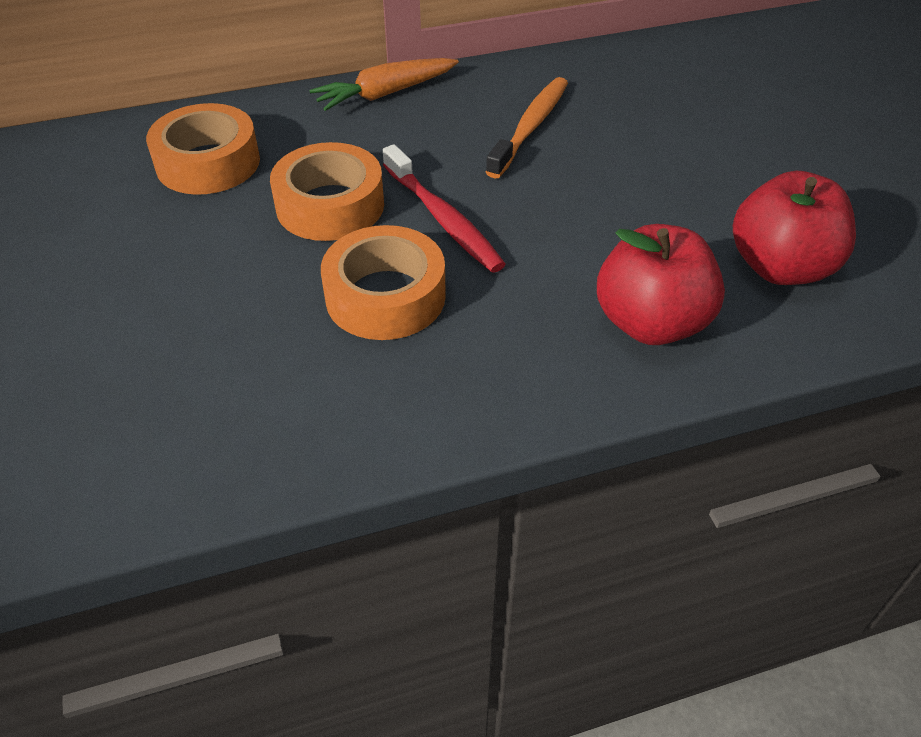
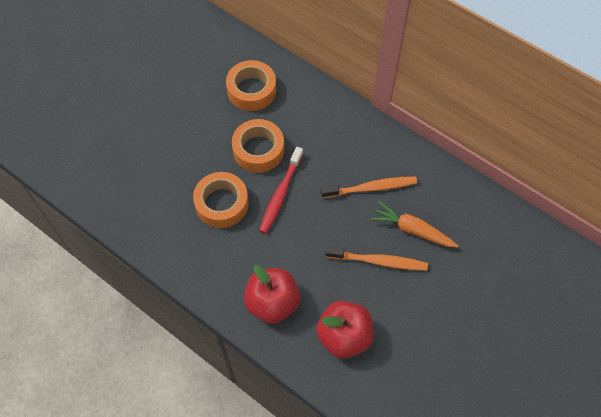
camera: 55 degrees right, 15 degrees up
(385, 94) = (349, 117): orange carrot -> orange carrot (412, 230)
(667, 174) = (378, 261): none -> orange toothbrush

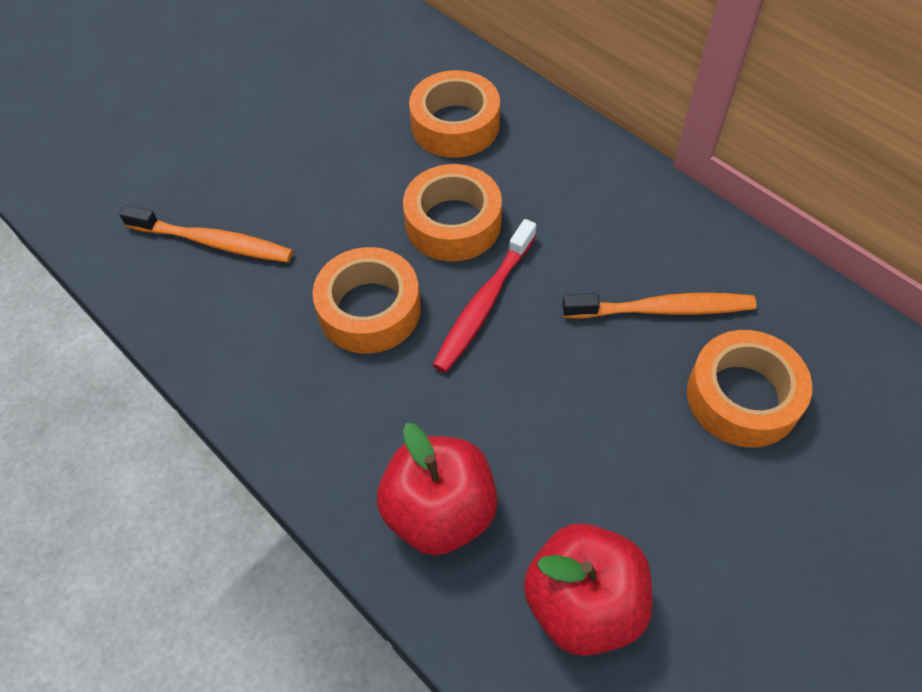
camera: 10 degrees right, 5 degrees down
(378, 261) = (669, 452): orange toothbrush -> orange toothbrush (213, 242)
(412, 230) = (742, 397): orange carrot -> orange tape

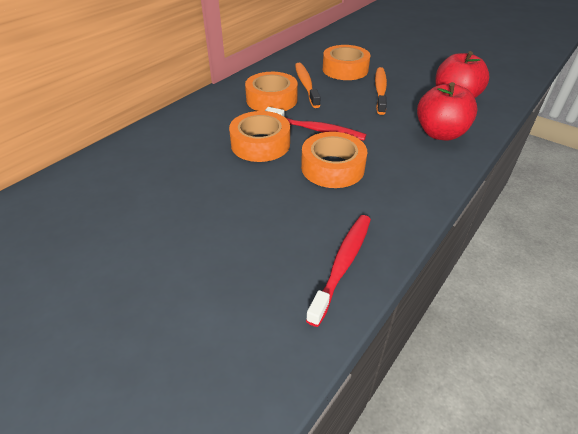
camera: 100 degrees left, 15 degrees down
(175, 288) = (342, 264): none -> red toothbrush
(213, 242) = (293, 251): orange toothbrush -> orange toothbrush (380, 90)
(455, 125) = (175, 150): orange tape -> orange tape (271, 100)

